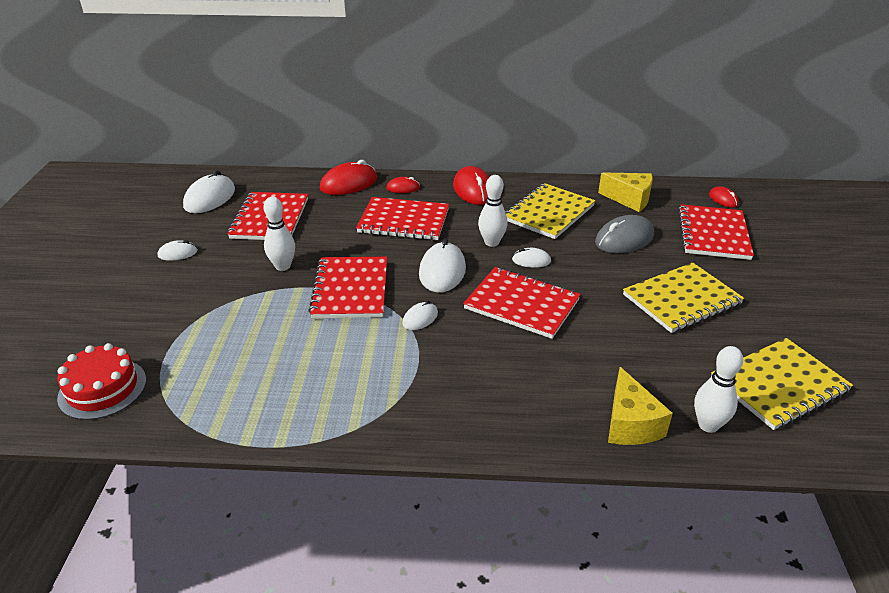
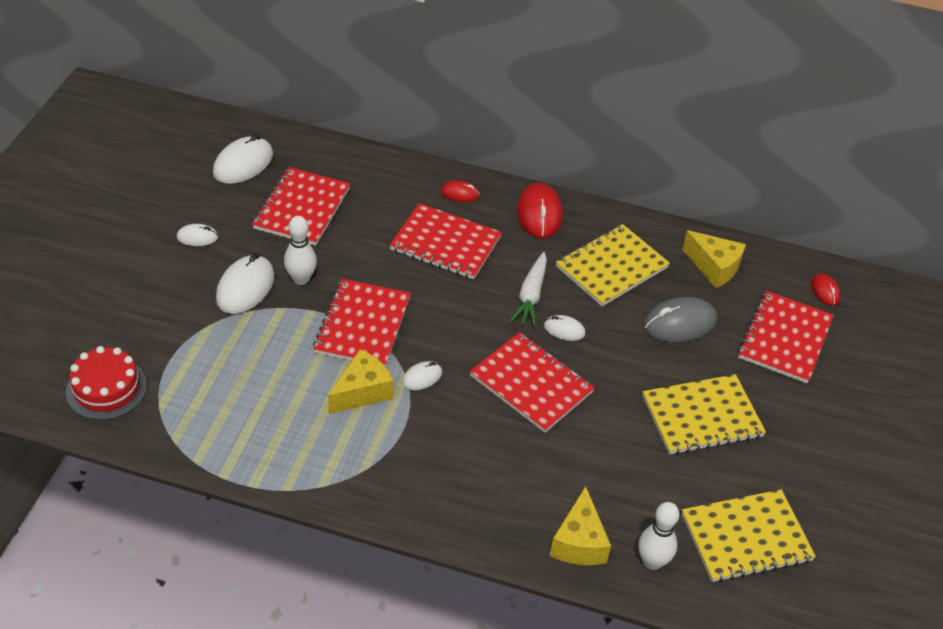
camera: 10 degrees right, 10 degrees up
(349, 183) = (401, 174): red mouse -> none
(367, 340) = (362, 392): none -> yellow cheese
(442, 271) = (464, 323): white mouse -> white mouse (245, 287)
(491, 242) = (531, 295): white bowling pin -> white carrot

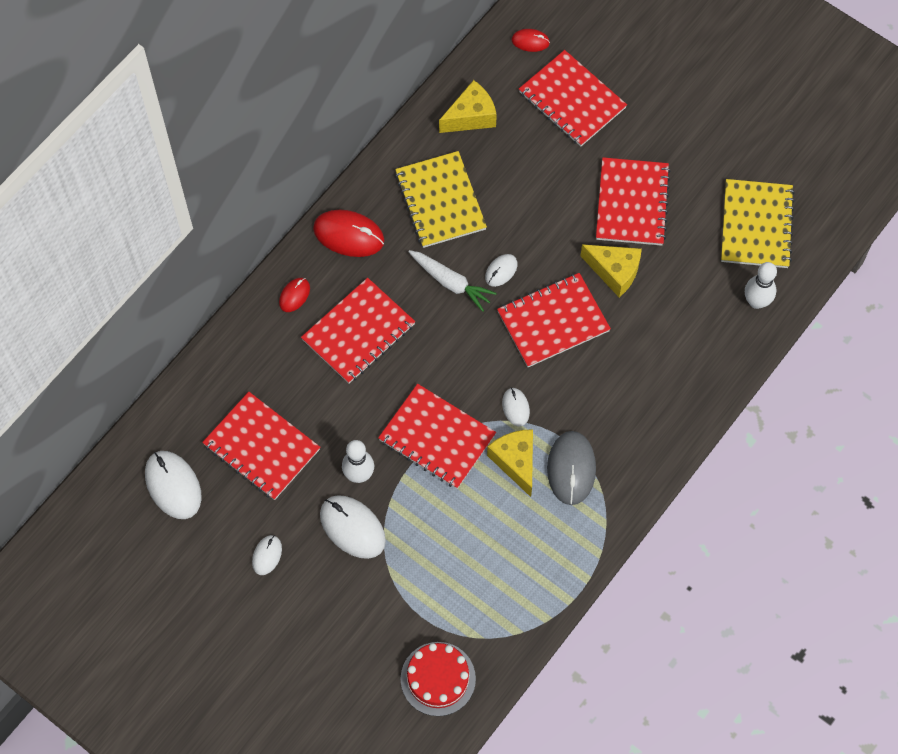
camera: 65 degrees left, 20 degrees up
(579, 542) = (722, 347): yellow cheese -> yellow cheese (614, 272)
(679, 323) = (526, 174): grey mouse -> grey mouse (571, 469)
(702, 417) = (632, 203): yellow notebook -> red notebook

